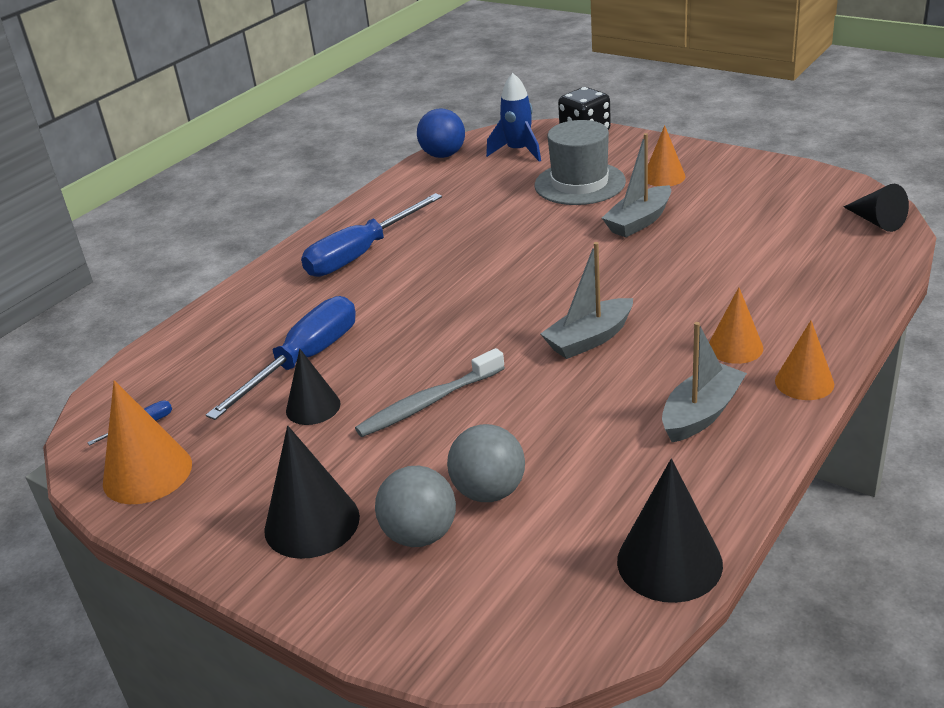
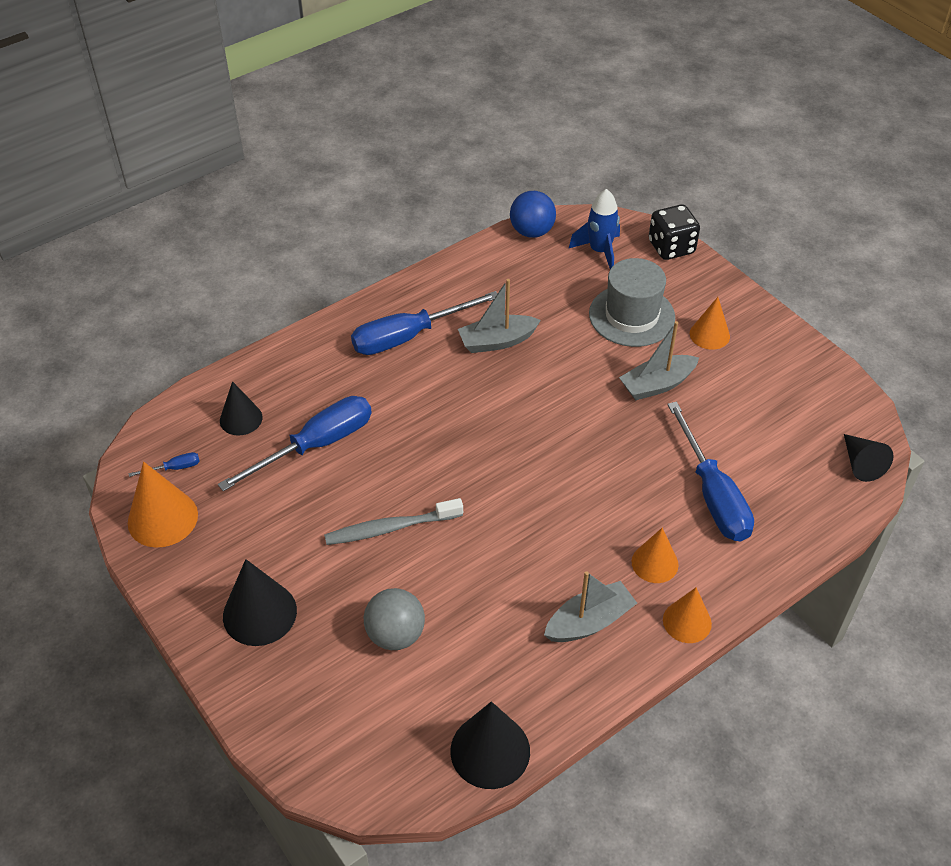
camera: 15 degrees right, 15 degrees up
(313, 407) = (304, 498): black cone -> black cone (241, 419)
(420, 535) = (329, 655): grey ball -> none
(589, 339) = (545, 508): grey boat -> grey boat (497, 341)
(753, 281) = (712, 494): none -> blue screwdriver

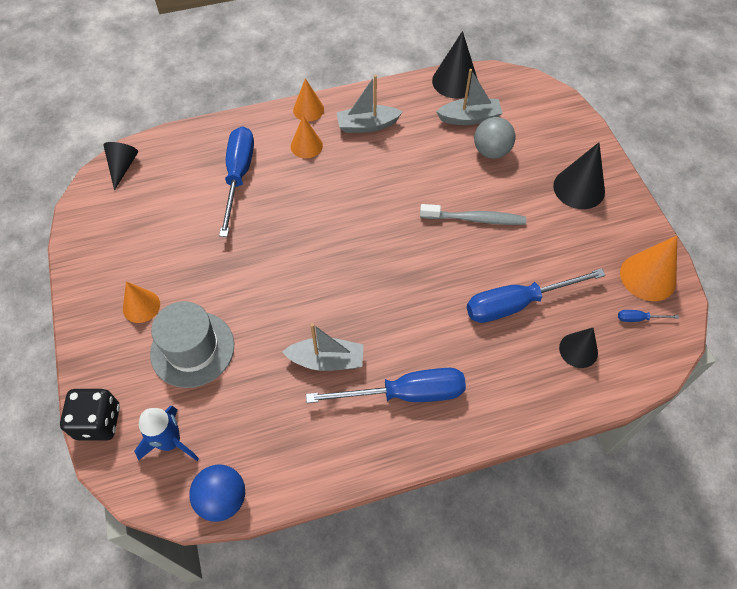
camera: 160 degrees left, 10 degrees up
(657, 384) = (218, 272): grey boat -> grey boat (469, 118)

